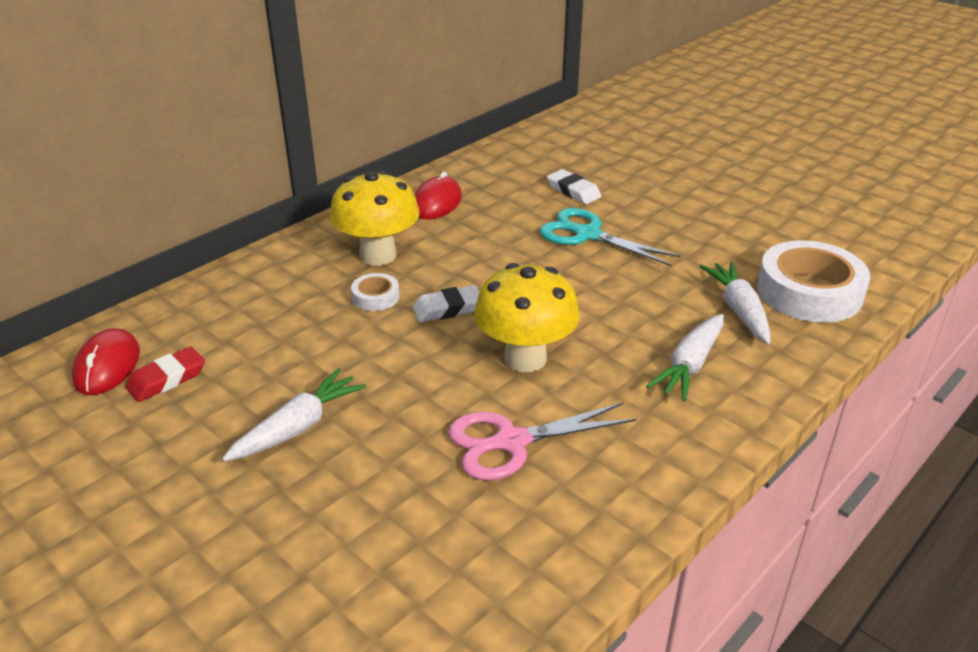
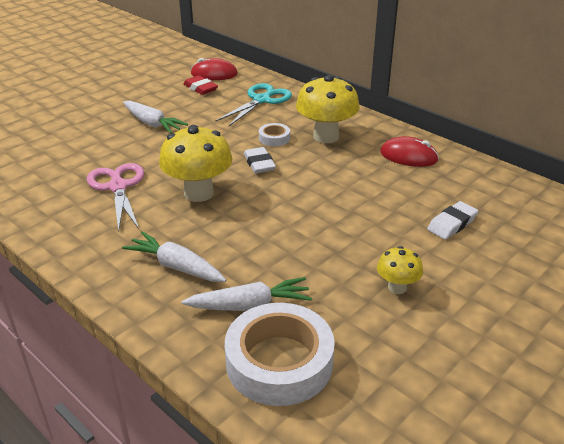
camera: 90 degrees right, 0 degrees up
(587, 234) = (371, 227): turquoise scissors -> turquoise scissors (262, 100)
(682, 227) = (397, 287): none -> yellow mushroom

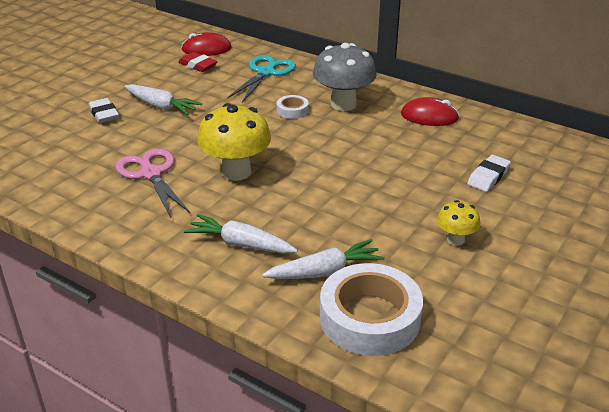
camera: 10 degrees left, 0 degrees up
(259, 164) = (286, 137): white eraser -> white eraser (104, 114)
(326, 136) = (343, 104): yellow mushroom -> grey mushroom

